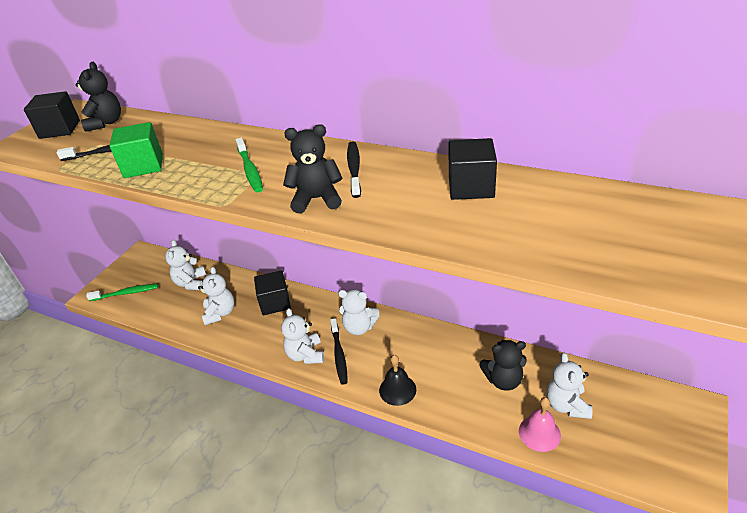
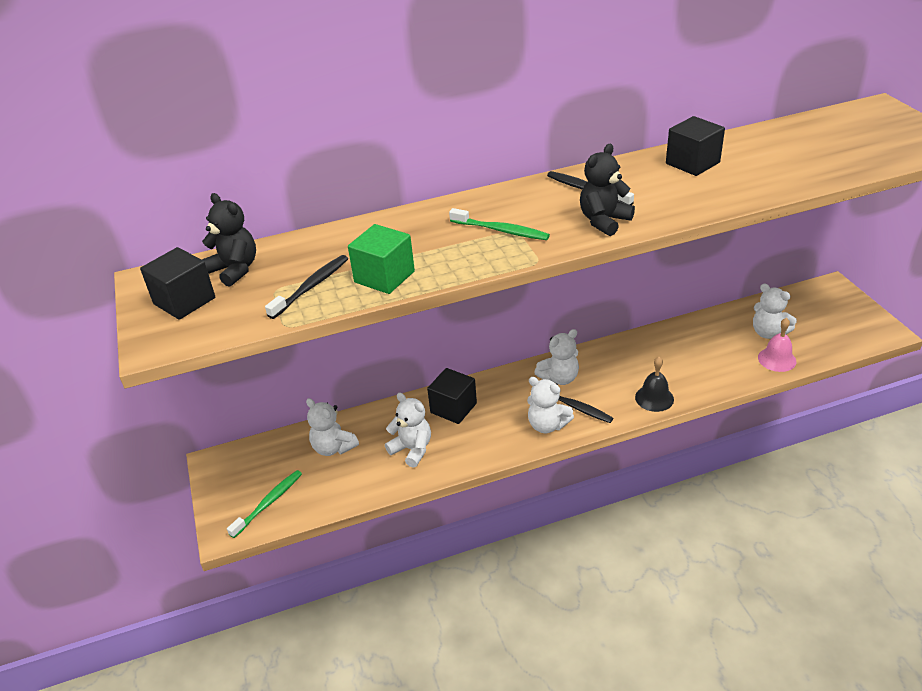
camera: 45 degrees left, 0 degrees up
(503, 380) = (712, 344): black teddy bear -> none

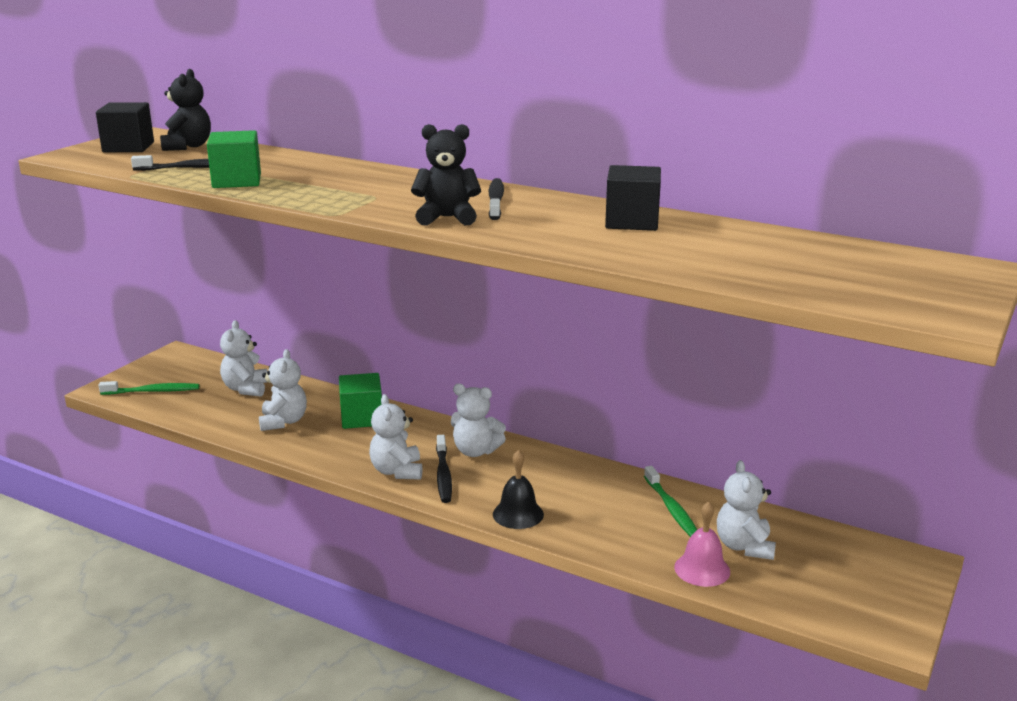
camera: 45 degrees right, 15 degrees down
(453, 408) = (362, 418): black cube -> green cube
(501, 230) = (369, 193): green toothbrush -> green toothbrush (671, 509)

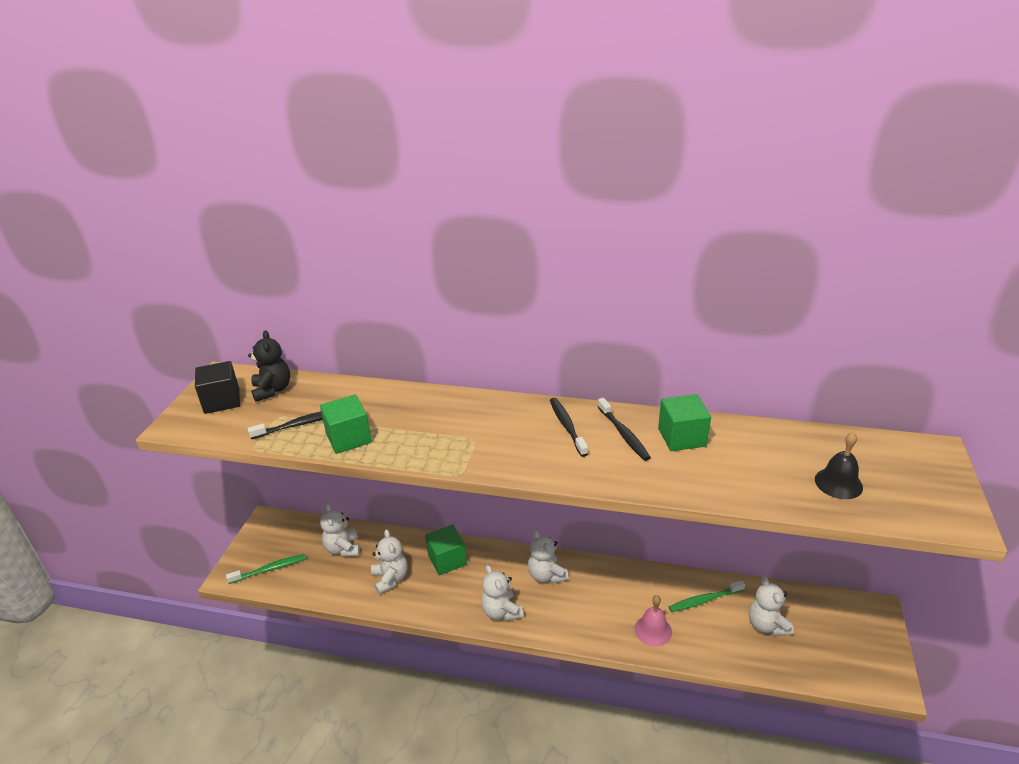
camera: 15 degrees left, 10 degrees up
(443, 475) = (536, 606): black toothbrush -> black toothbrush (623, 434)
(447, 218) = (548, 461): black teddy bear -> none
(475, 451) = (546, 575): white teddy bear -> white teddy bear turned 60 degrees clockwise
(518, 514) = (606, 634): black bell -> black bell (838, 483)
(632, 222) = (682, 437): black cube -> green cube
(671, 509) = (704, 600): green toothbrush -> green toothbrush turned 105 degrees clockwise
(702, 569) = (751, 655): pink bell -> pink bell (653, 630)

